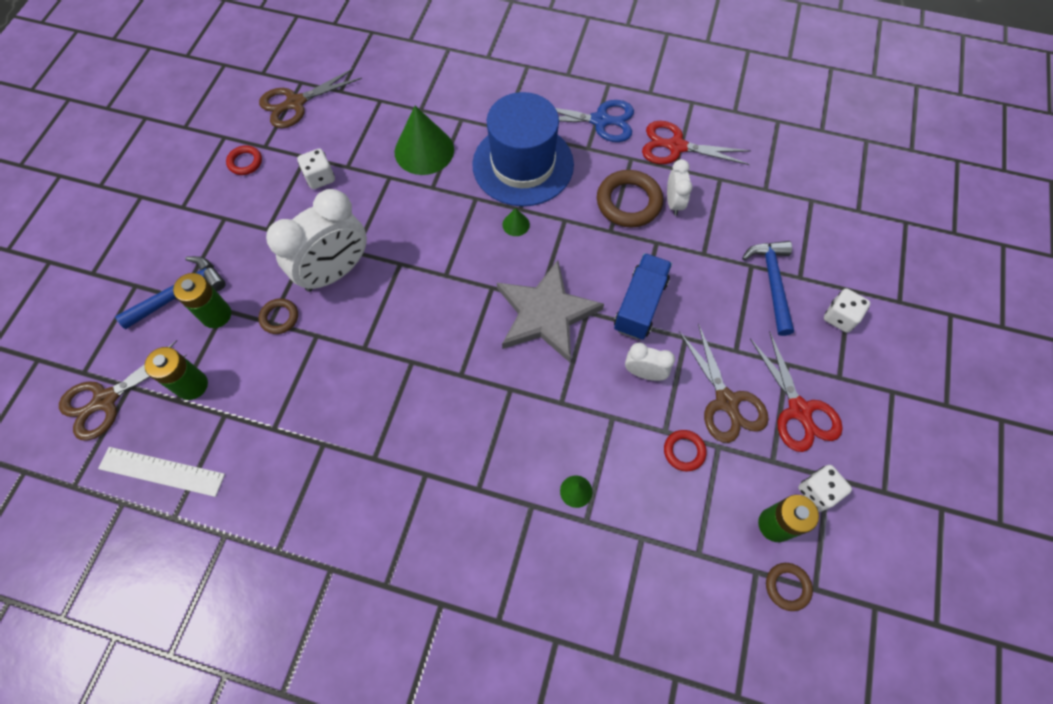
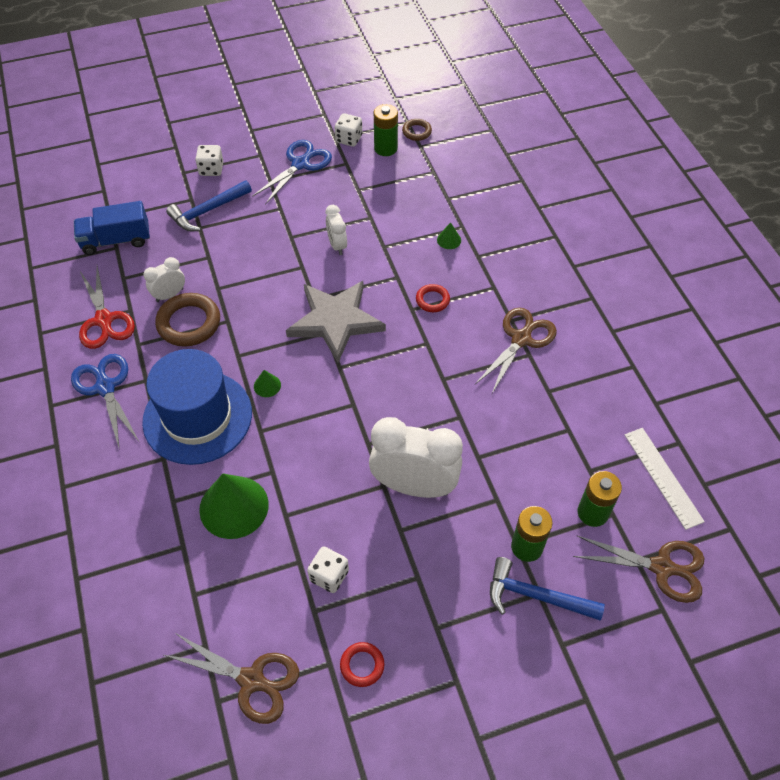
camera: 125 degrees left, 10 degrees down
(279, 318) = (487, 495): brown ring -> none
(640, 305) = (283, 272): blue truck -> blue truck (116, 240)
(684, 451) = (376, 203): red ring -> red ring (432, 300)
(726, 401) = (323, 198): brown scissors -> brown scissors (521, 339)
(799, 410) = (300, 164): red scissors -> blue scissors

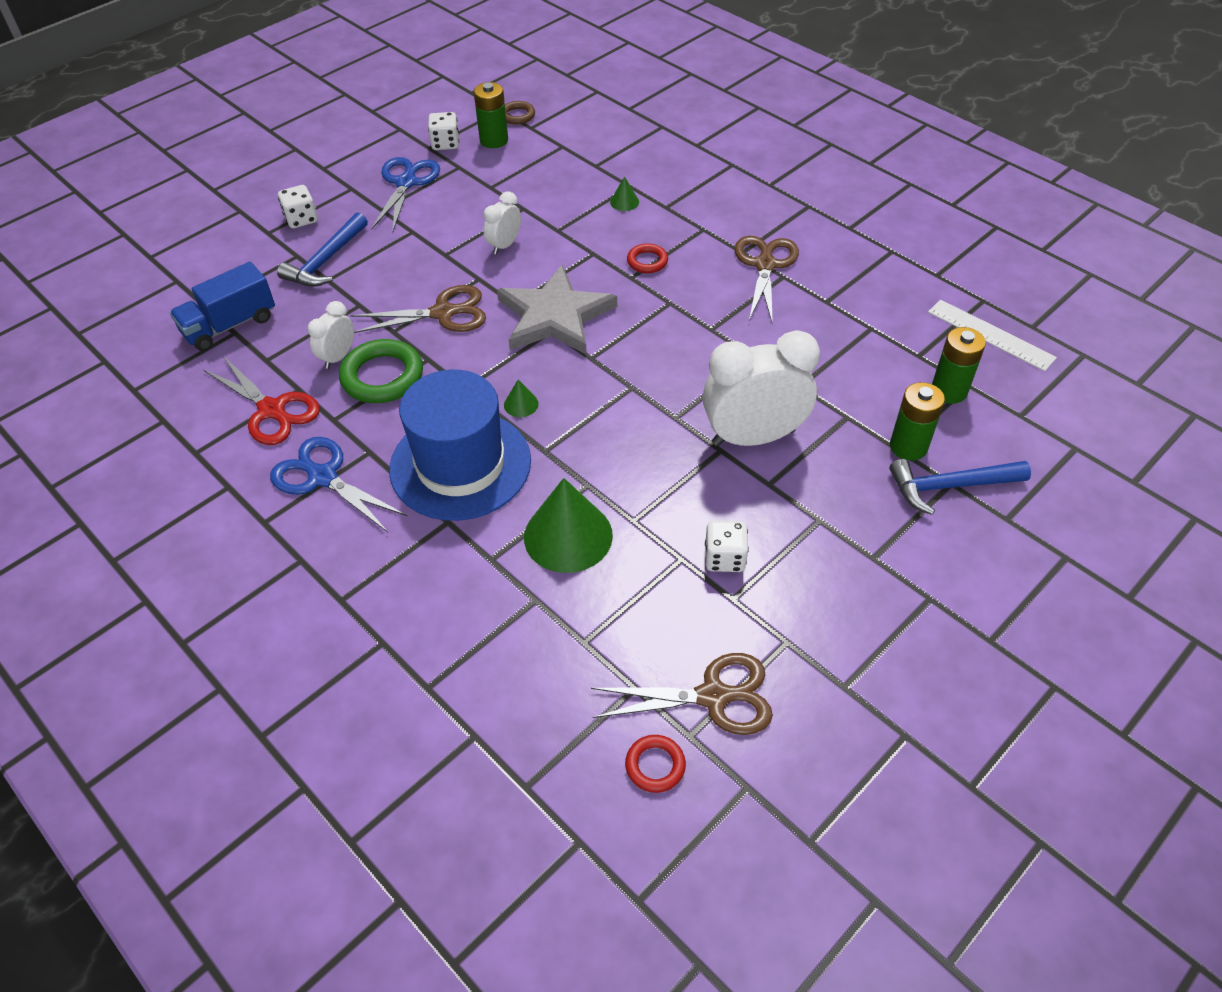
camera: 25 degrees left, 5 degrees down
(189, 323) = (382, 376): brown ring -> green ring
(337, 245) = (504, 245): white clock -> white clock turned 75 degrees clockwise
(362, 665) = (823, 627): red ring -> red ring (655, 765)
(661, 567) = (1048, 412): brown scissors -> brown scissors (443, 313)

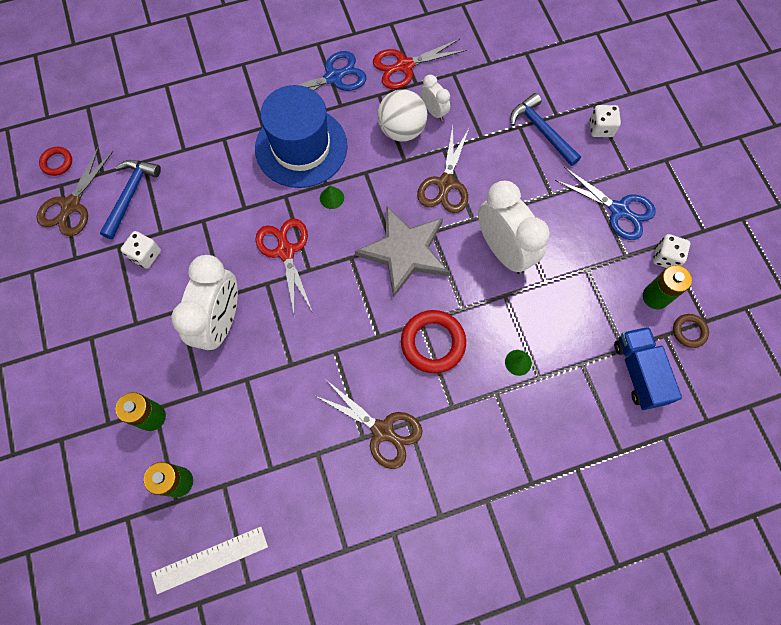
camera: 115 degrees right, 20 degrees up
(230, 325) = (498, 61): blue truck -> blue truck (639, 372)
(382, 376) = (401, 130): green ring -> white ball
(504, 245) = (503, 250): white clock -> white clock, size x2.02
(568, 536) = (214, 182): green cone -> none
(622, 417) = (285, 251): none -> red scissors
(647, 261) = (433, 343): red ring -> red ring, size x1.84
(950, 486) = (105, 421): blue hammer -> blue hammer (130, 195)

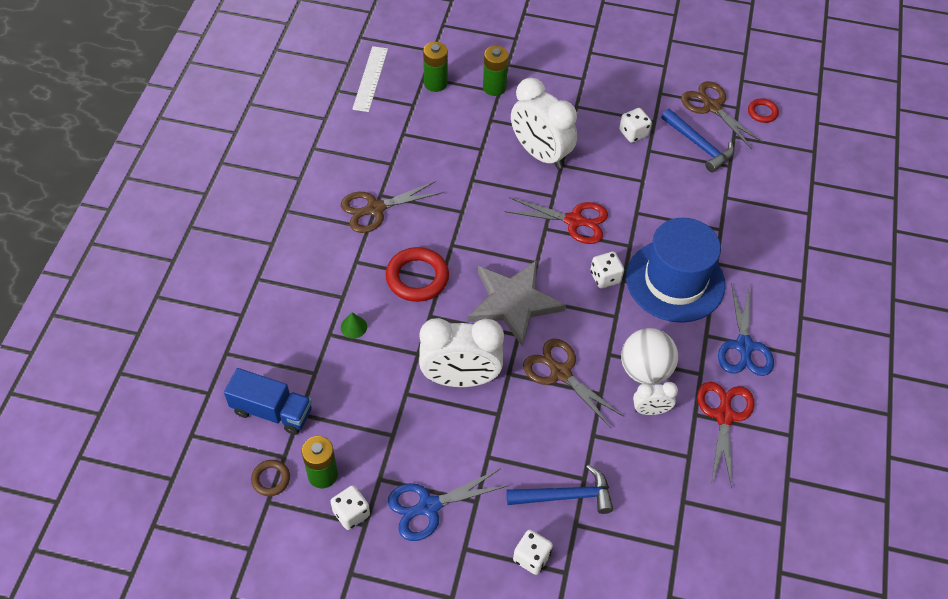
camera: 120 degrees right, 15 degrees down
(332, 198) = (605, 277): green cone -> white dice

